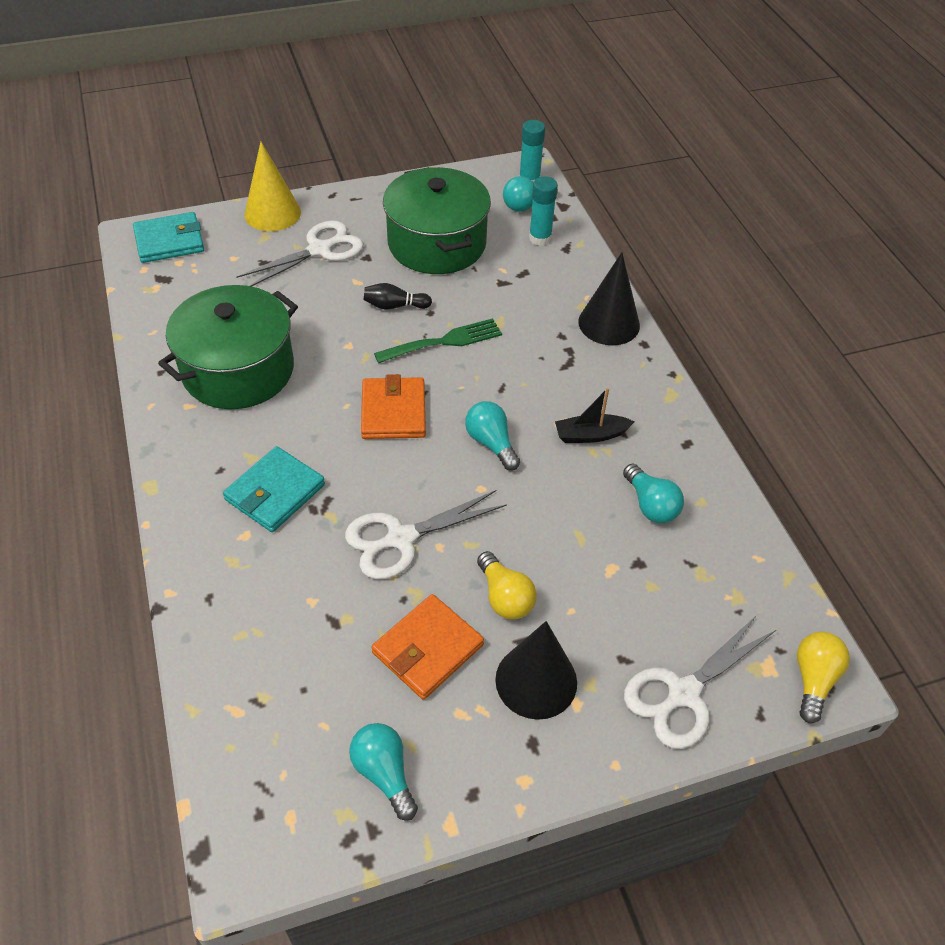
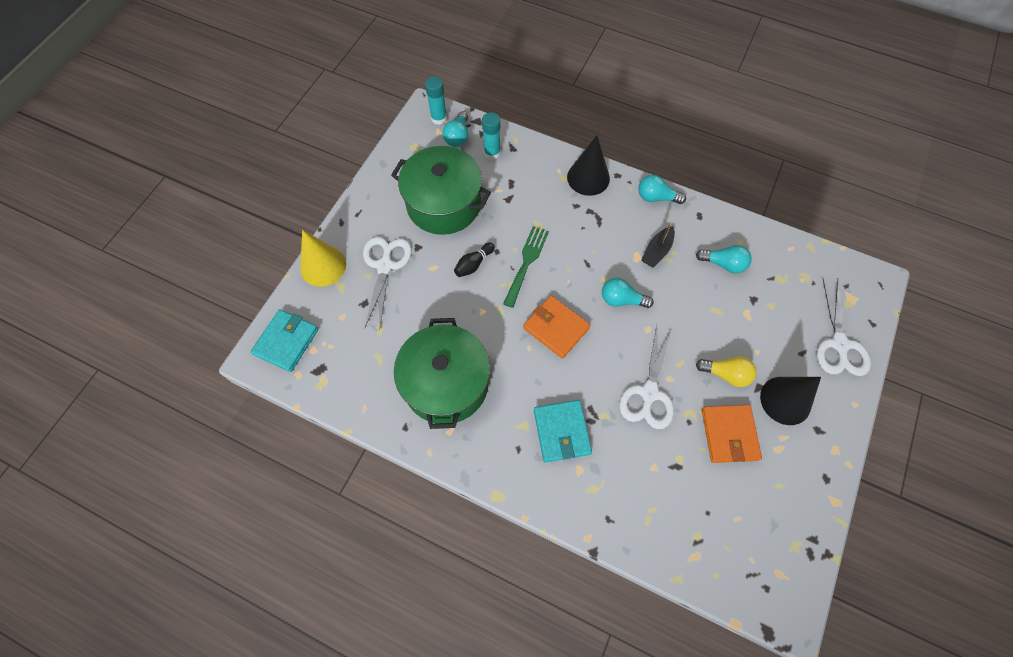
camera: 45 degrees left, 15 degrees up
(384, 773) = (786, 510): turquoise light bulb -> turquoise light bulb (656, 197)
(813, 679) = (871, 287): yellow light bulb -> none

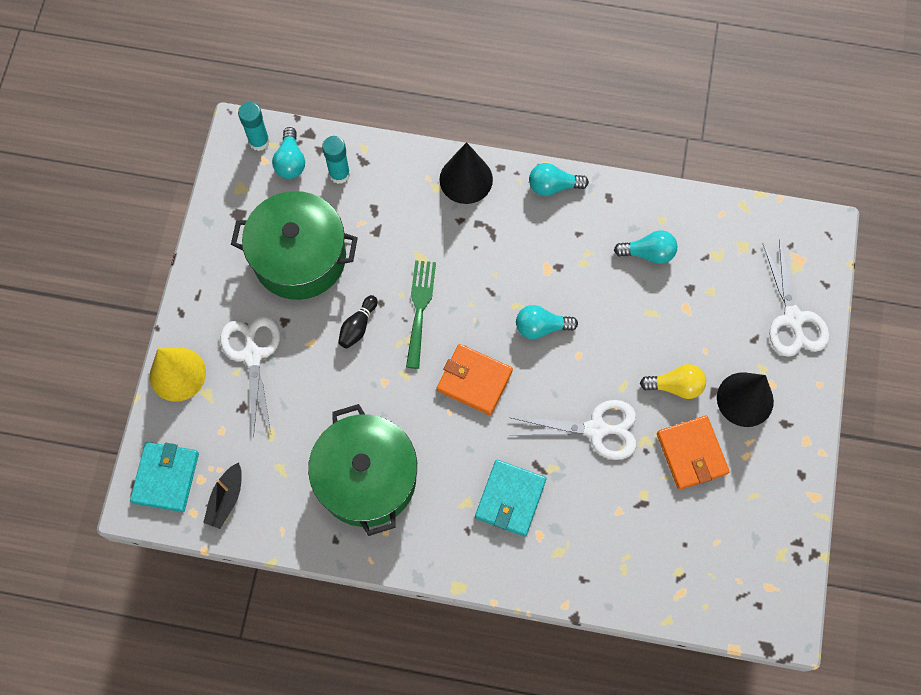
camera: 15 degrees left, 5 degrees up
(561, 432) = (510, 499): turquoise wallet -> turquoise wallet turned 45 degrees clockwise
(649, 393) = (596, 429): white scissors -> white scissors turned 90 degrees counterclockwise
(657, 251) = (568, 256): black boat -> black boat (226, 499)

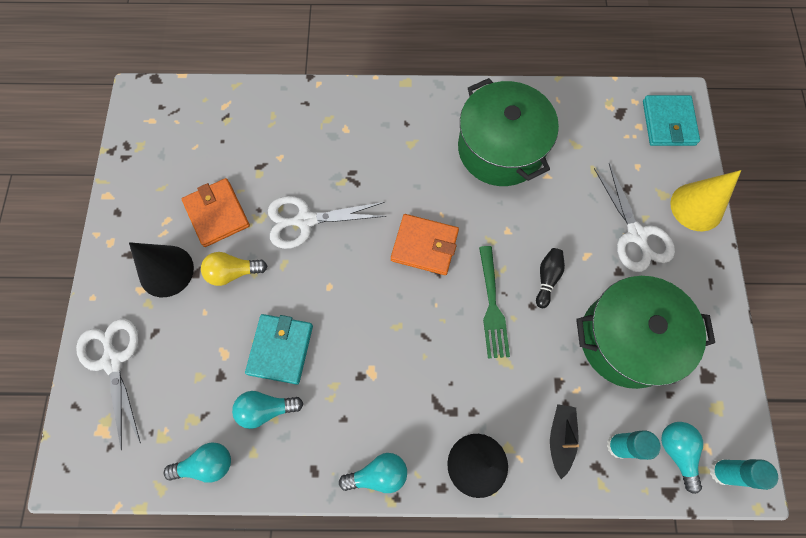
camera: 170 degrees right, 0 degrees up
(226, 499) = (612, 115): black boat -> black boat (560, 438)
(510, 499) = (374, 152): turquoise wallet -> turquoise wallet (280, 349)
(541, 327) = (369, 308): turquoise light bulb -> turquoise light bulb (207, 464)

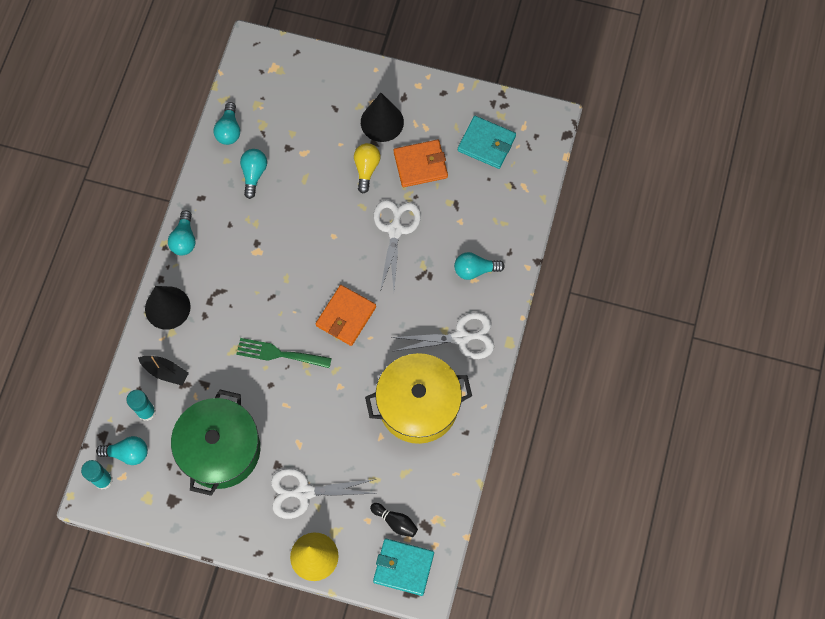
camera: 105 degrees right, 0 degrees up
(113, 361) = (321, 79): white scissors -> white scissors (461, 337)
(280, 349) = (294, 192): turquoise wallet -> turquoise wallet (486, 144)
(334, 130) = (475, 270): none -> turquoise light bulb
(500, 149) = (418, 405): green pot -> yellow pot
(547, 278) = (289, 404): black bowling pin -> black bowling pin (395, 522)

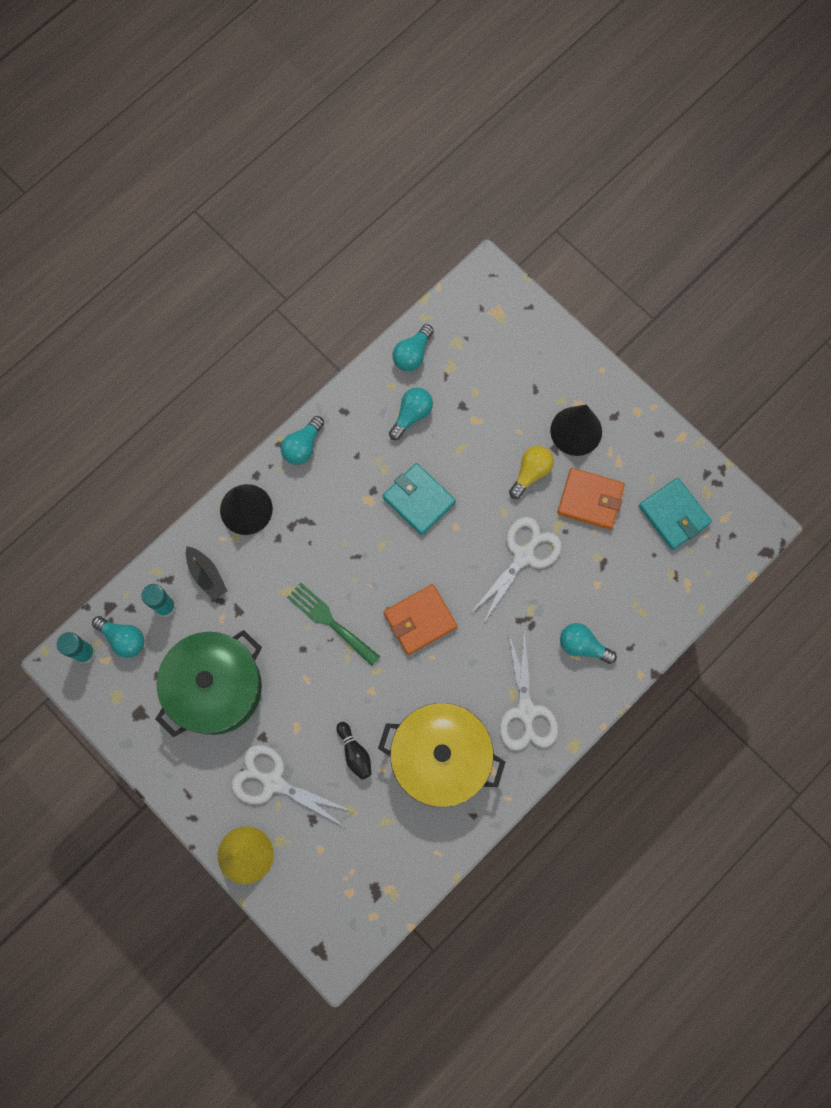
camera: 30 degrees right, 5 degrees up
(395, 522) = (347, 867): black bowling pin -> black bowling pin (355, 753)
(403, 567) = (328, 920): turquoise wallet -> turquoise wallet (419, 500)
(461, 337) = (526, 711): white scissors -> white scissors turned 60 degrees clockwise

